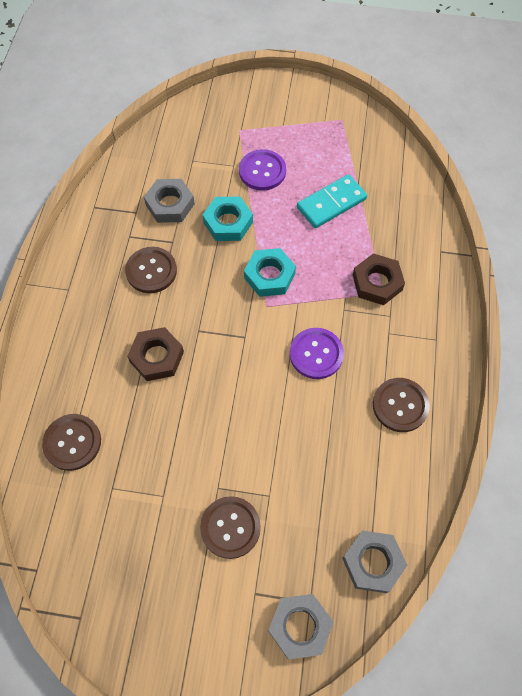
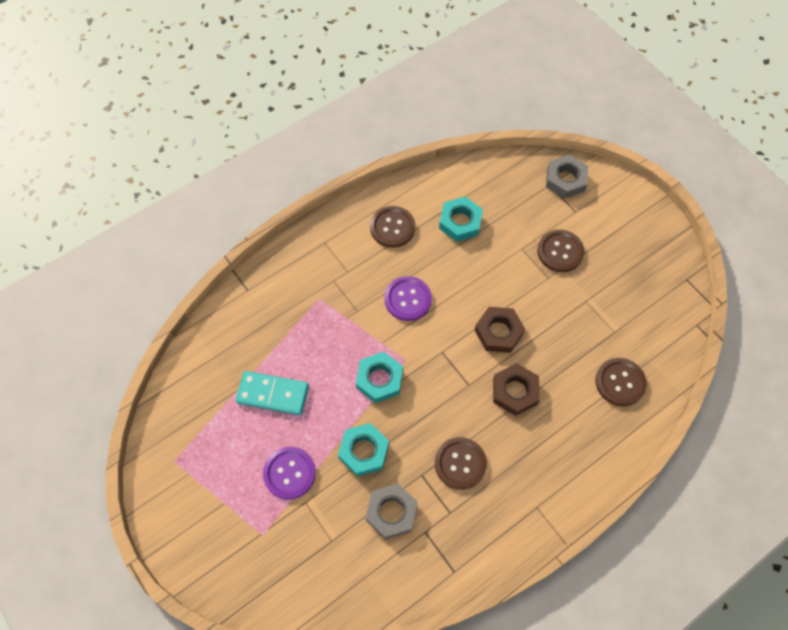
camera: 135 degrees left, 0 degrees up
(350, 469) = (460, 222): none -> turquoise nut
(373, 562) = (497, 173): grey nut -> none
(377, 282) = (315, 308): brown nut -> brown nut (498, 332)

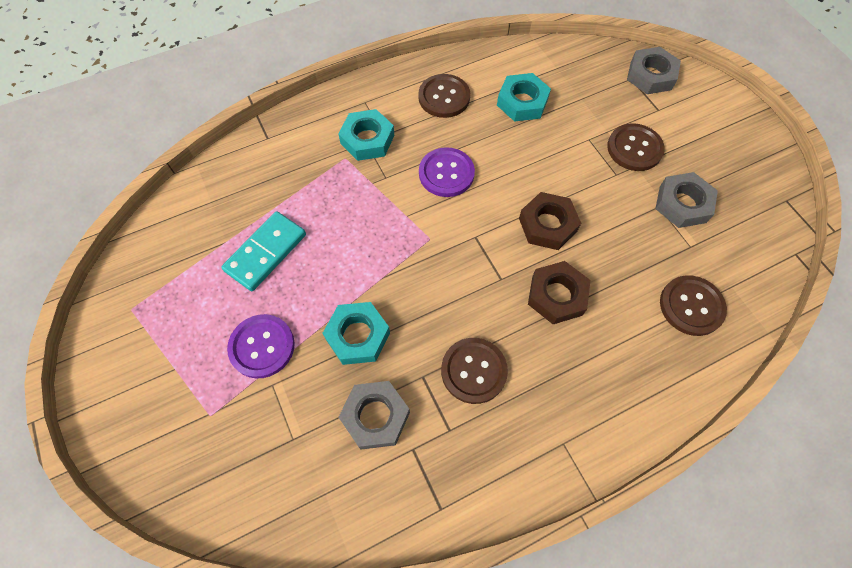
camera: 10 degrees right, 0 degrees up
(273, 394) = (266, 253): turquoise domino -> turquoise domino turned 75 degrees counterclockwise
(379, 379) = (395, 256): turquoise nut -> turquoise nut (367, 139)
(604, 296) = (682, 204): none -> grey nut

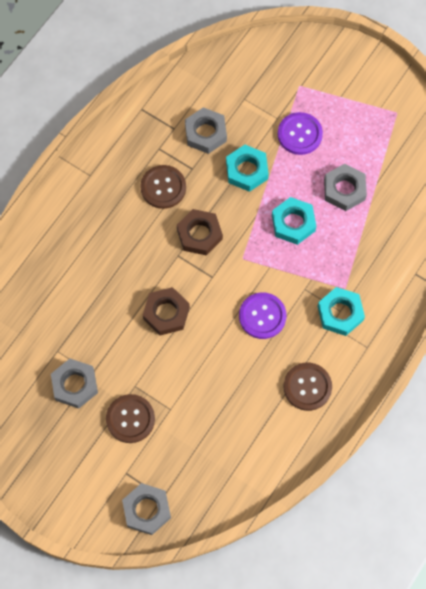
camera: 150 degrees right, 5 degrees up
(266, 253) = (344, 190): turquoise domino -> grey nut
(522, 102) = (241, 417): turquoise nut -> turquoise nut (293, 223)
(556, 295) = (135, 263): brown nut -> brown nut (199, 234)
(691, 306) = (42, 303): brown button -> none

